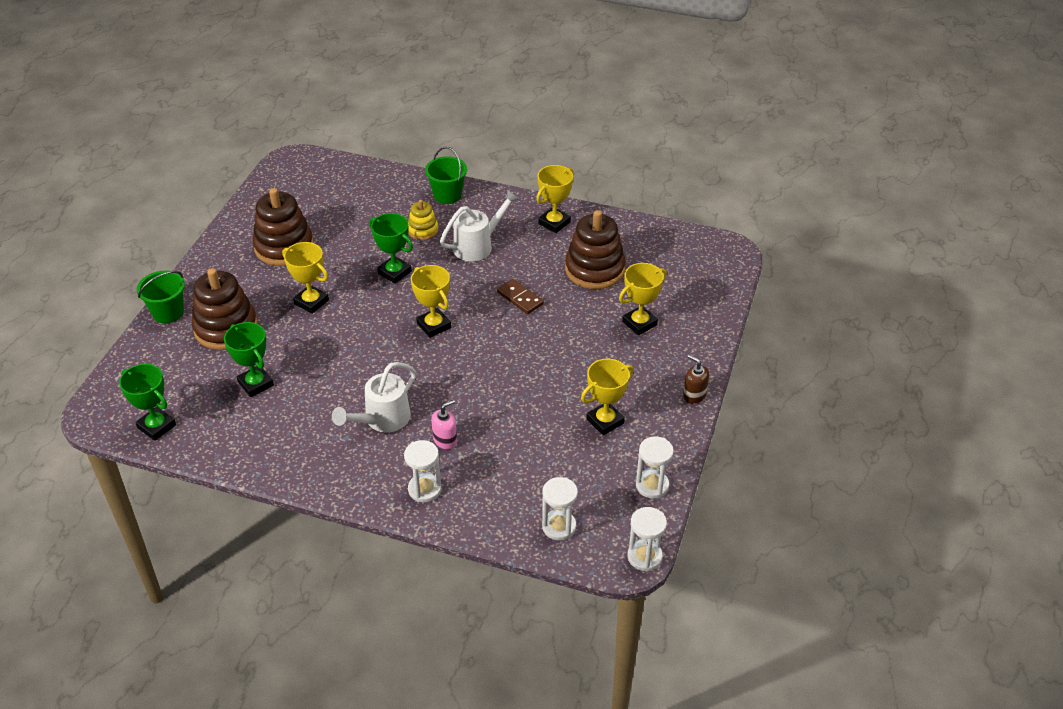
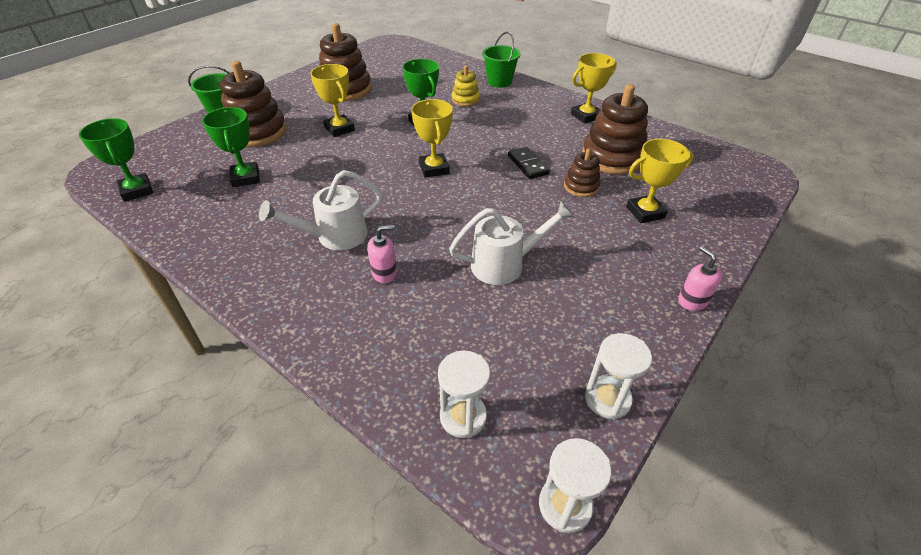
camera: 20 degrees right, 0 degrees up
(424, 489) = (331, 319): white hourglass -> none
(478, 245) = (508, 118): white watering can -> white watering can (505, 264)
(520, 298) = (527, 165): brown domino -> black domino
(577, 310) = (581, 187): none -> brown stacking toy
(605, 421) = (572, 301): yellow trophy -> none
(694, 395) = (692, 301): brown soap dispenser -> pink soap dispenser

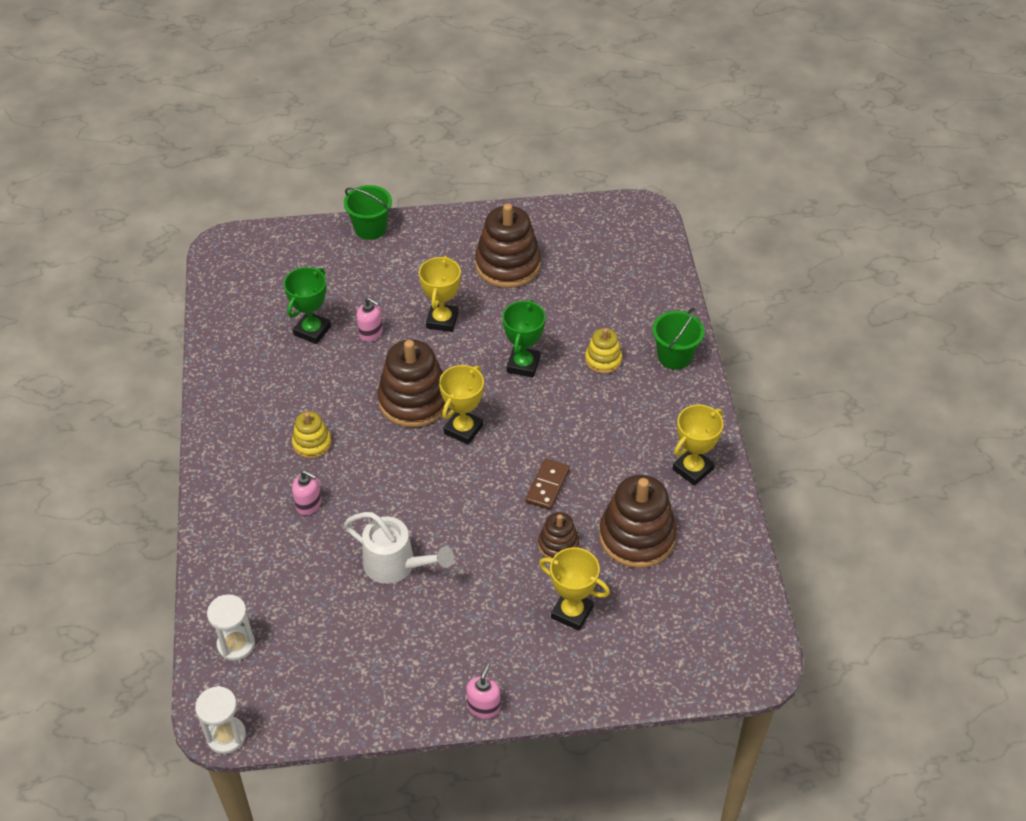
camera: 45 degrees right, 5 degrees up
(137, 191) = (228, 289): green trophy -> none
(257, 132) = (372, 276): brown stacking toy -> brown stacking toy (413, 400)
(295, 157) = (371, 333): none -> pink soap dispenser
(334, 236) = (312, 443): white watering can -> yellow stacking toy
(527, 165) = (547, 486): black domino -> brown domino
(586, 116) = (692, 469): yellow trophy -> yellow trophy turned 60 degrees counterclockwise
(607, 399) = (327, 710): white hourglass -> none

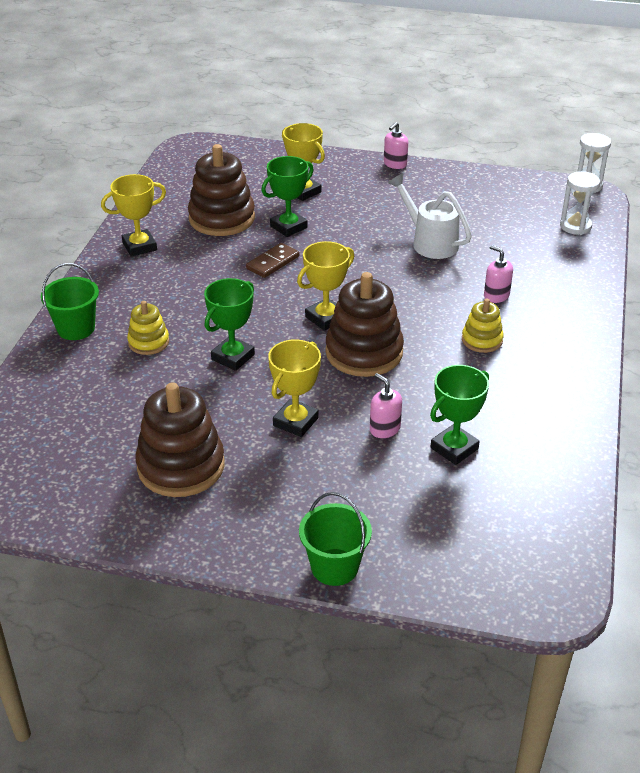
camera: 160 degrees left, 10 degrees down
(558, 545) = (288, 227): brown stacking toy -> green trophy

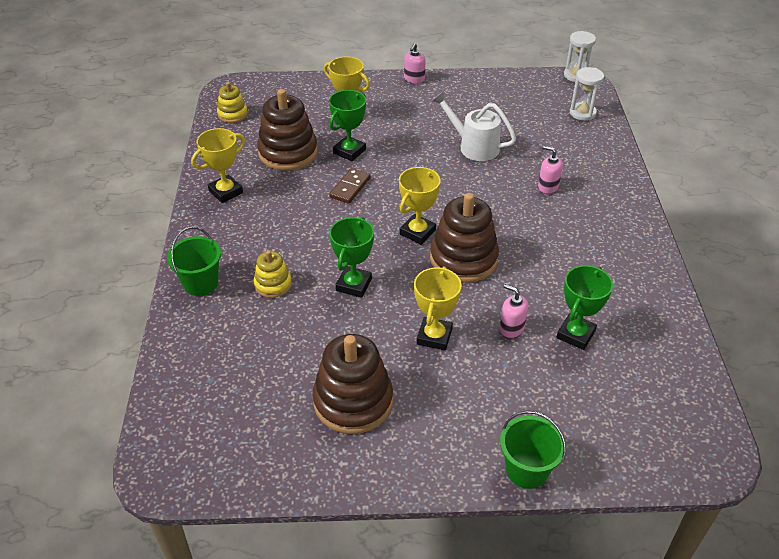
camera: 15 degrees left, 5 degrees up
(482, 340) = (554, 229): yellow stacking toy -> yellow stacking toy (232, 114)

